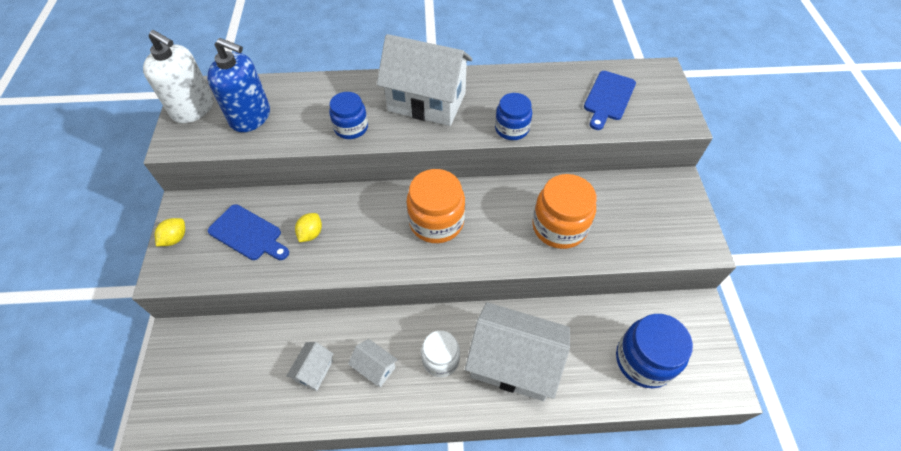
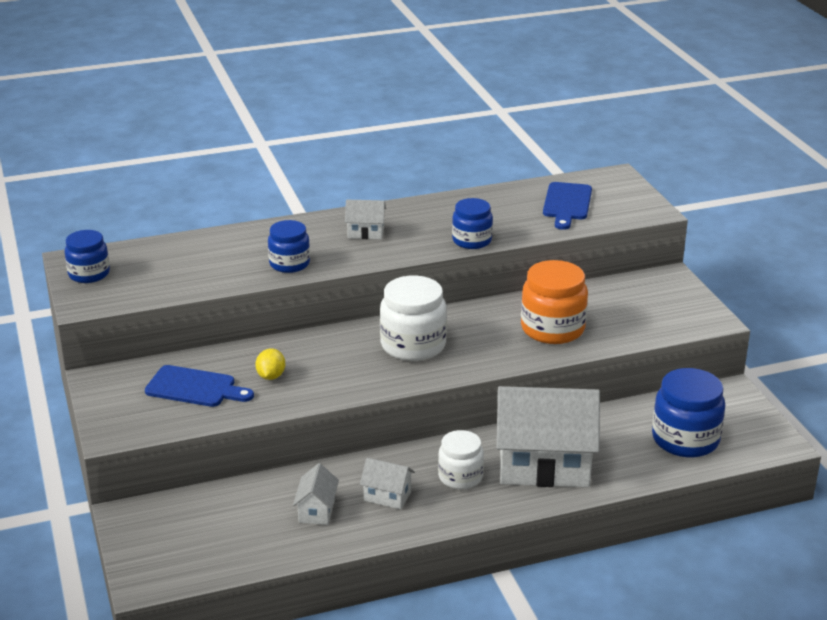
camera: 15 degrees left, 25 degrees down
(175, 238) = (107, 404): yellow lemon -> none
(193, 108) = (89, 274): white soap dispenser -> blue jar
(250, 117) = (164, 271): blue soap dispenser -> none
(427, 102) = (366, 233): white house -> white house, size x0.44
(436, 222) = (413, 345): orange jar -> white jar

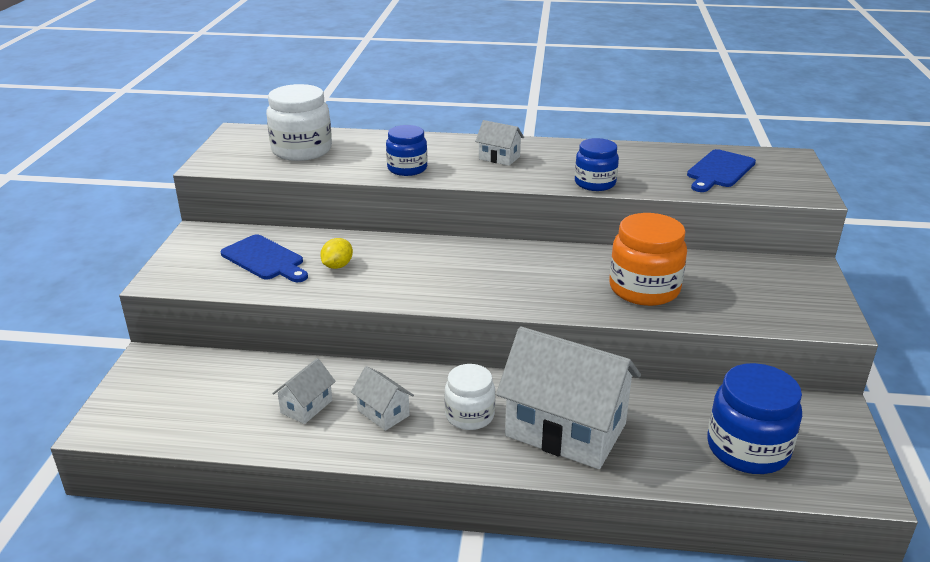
camera: 25 degrees right, 0 degrees up
(89, 274) = (238, 143): blue jar -> none
(413, 345) = (490, 271): white jar -> white jar (302, 150)

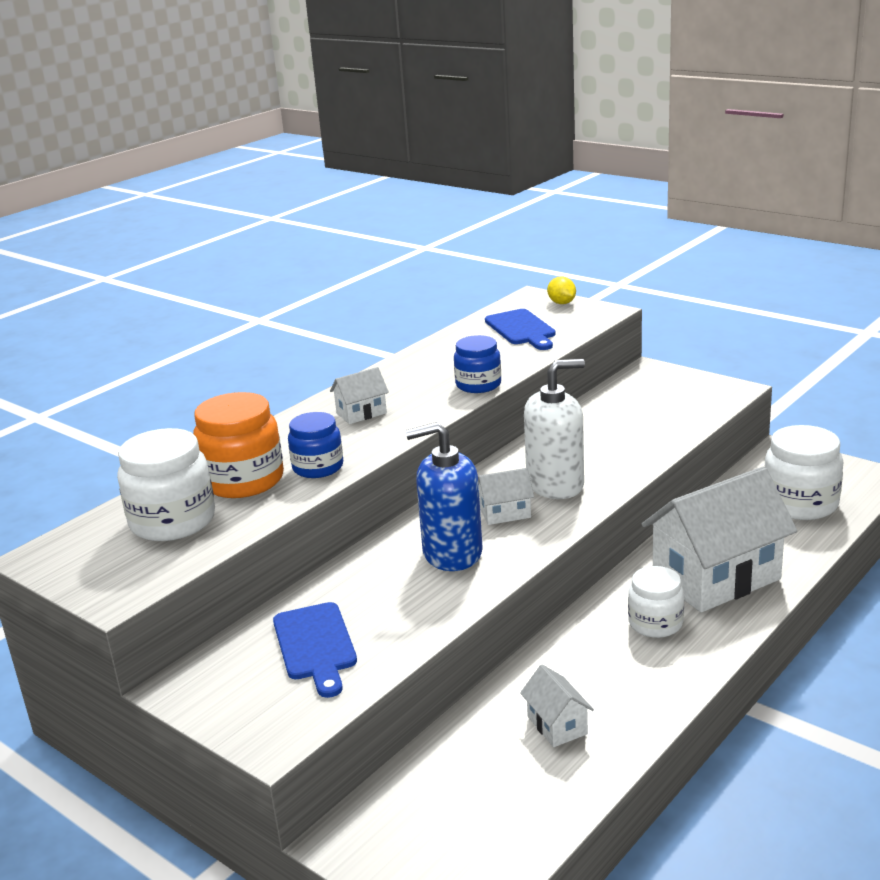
camera: 55 degrees left, 5 degrees down
(265, 259) = (315, 645): blue cutting board -> blue cutting board turned 90 degrees clockwise
(337, 266) = (389, 597): yellow lemon -> yellow lemon (562, 303)
(383, 413) = (610, 675): white house -> white house (505, 513)
(411, 271) = (452, 553): none -> blue soap dispenser
(551, 283) = (555, 485): none -> white soap dispenser
(644, 289) = (610, 445): orange jar -> orange jar (243, 480)
(747, 448) = (800, 504): blue jar -> white jar

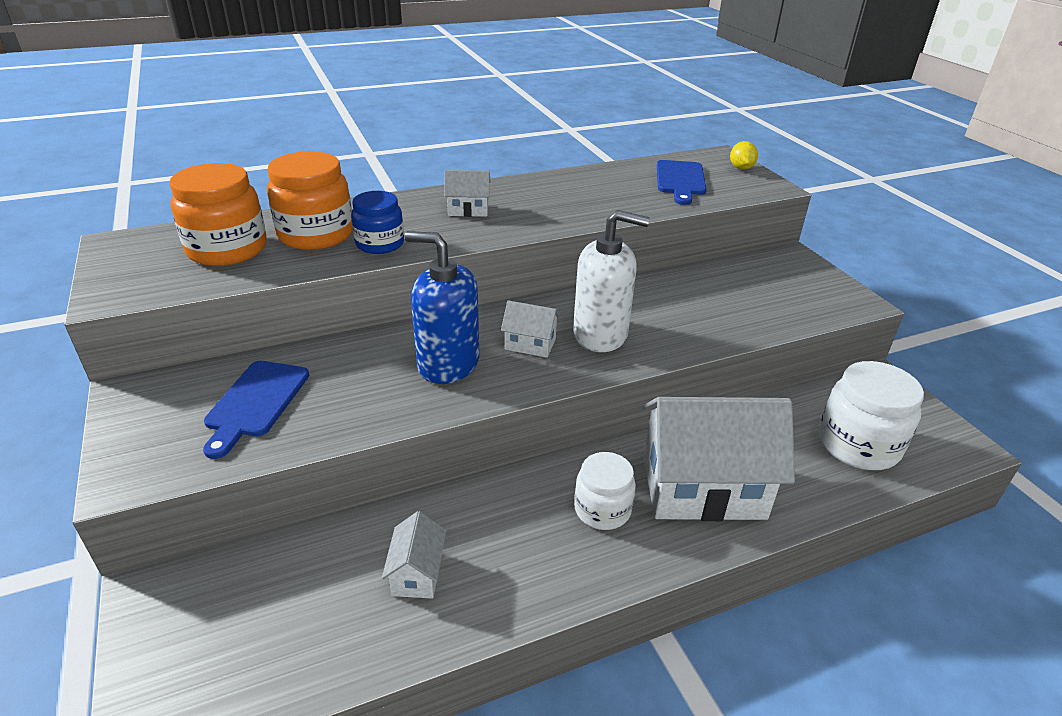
camera: 25 degrees right, 10 degrees up
(172, 521) = (227, 249): white jar -> orange jar
(478, 385) = (588, 217): blue jar -> none

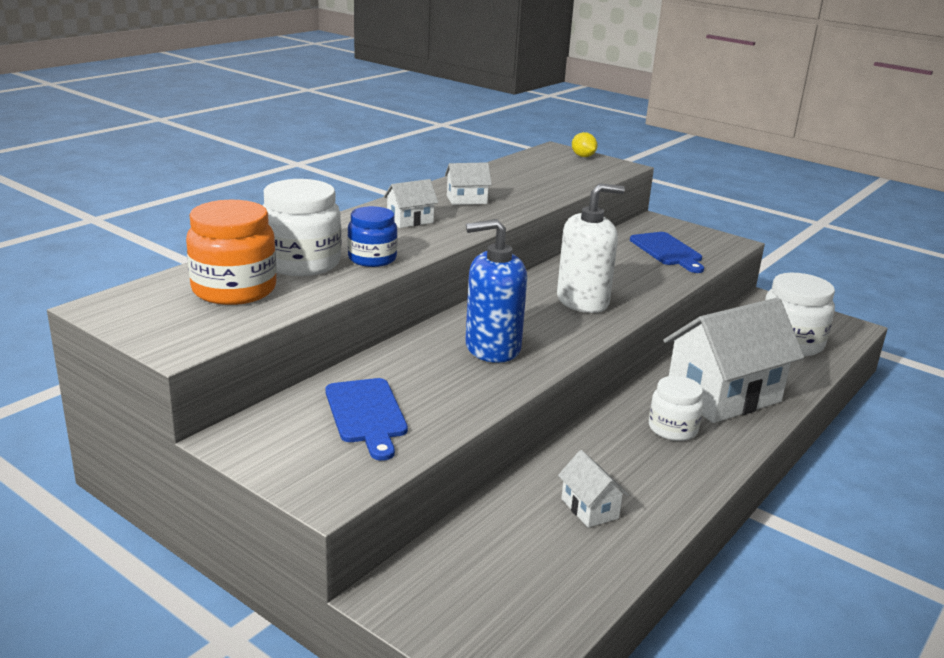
camera: 30 degrees left, 10 degrees down
(316, 235) = (301, 263): orange jar -> white jar
(530, 344) = (539, 320): white house -> white house (466, 200)
(680, 180) = (549, 172): blue cutting board -> blue cutting board (667, 251)

